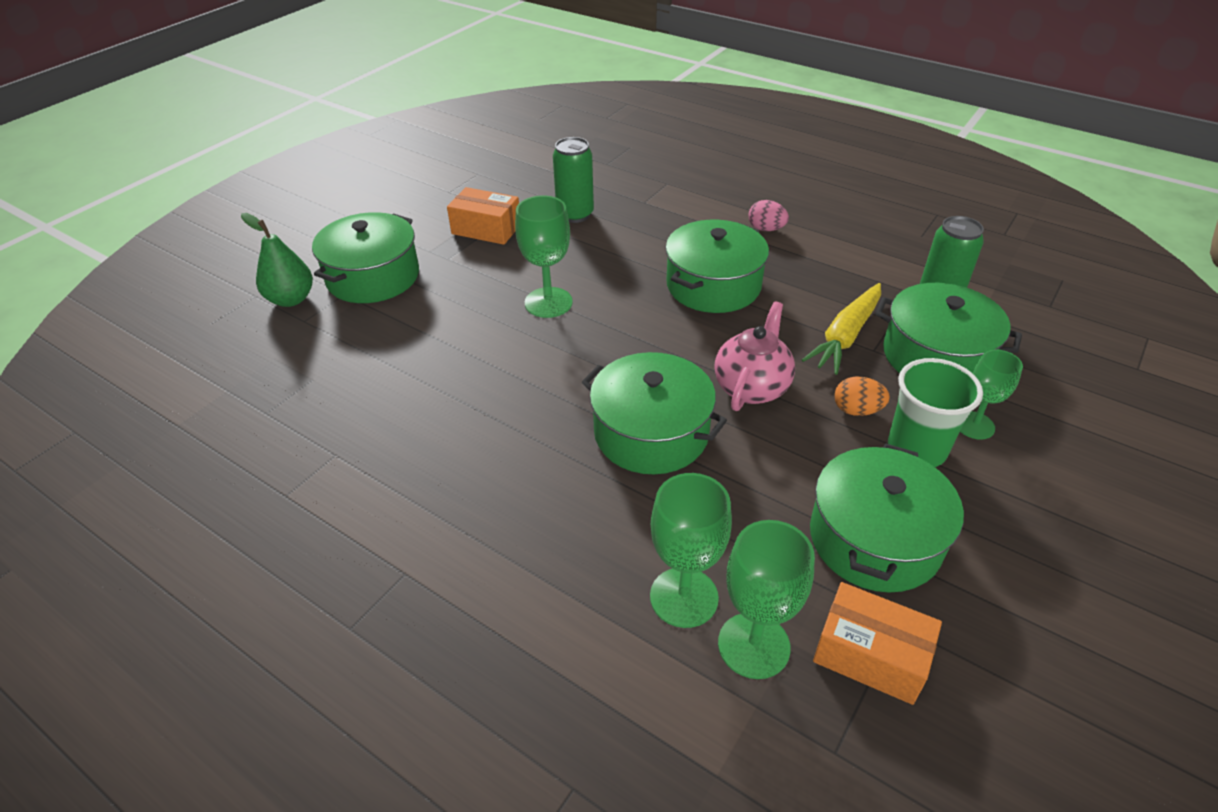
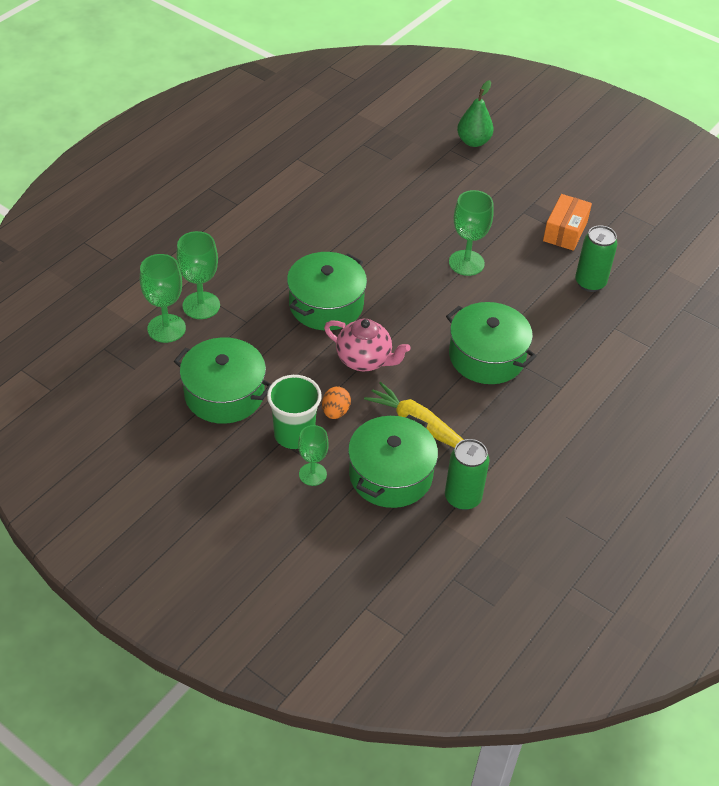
camera: 90 degrees right, 5 degrees up
(373, 277) = (499, 176): green pot -> none
(766, 229) = (572, 403): pink egg -> none
(870, 655) = (150, 373): orange box -> none

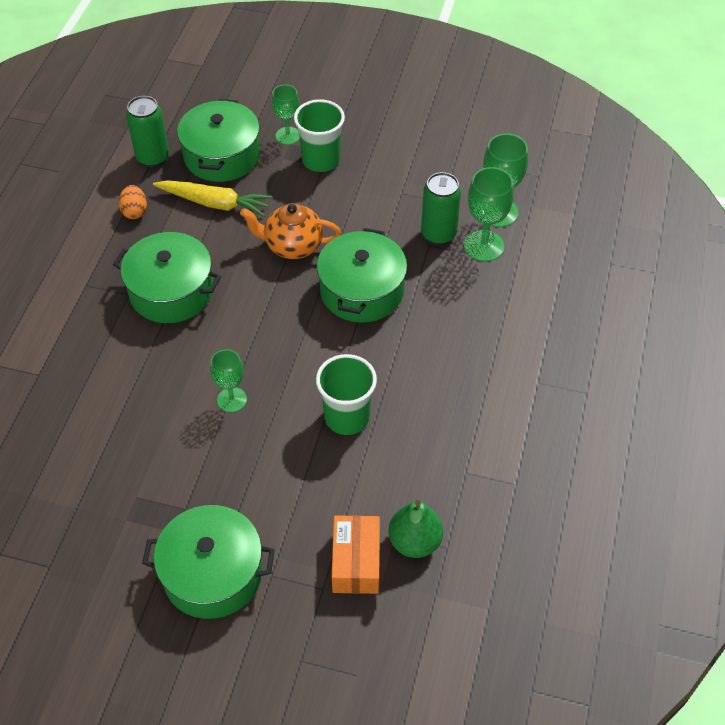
camera: 160 degrees right, 5 degrees up
(224, 394) = (402, 173): green pot -> green pot (212, 573)
(335, 412) = (295, 190): orange egg -> orange egg (134, 211)
(364, 360) = (292, 246): pink teapot -> orange teapot
(387, 226) = (347, 417): none -> green cup
(466, 263) = (232, 400): green goblet -> green goblet, size x0.67
(473, 141) = (295, 620): green pear -> green pear (414, 542)
(565, 231) = (122, 496): orange box -> orange box (356, 562)
(590, 283) = (76, 426): green can -> green can (438, 234)

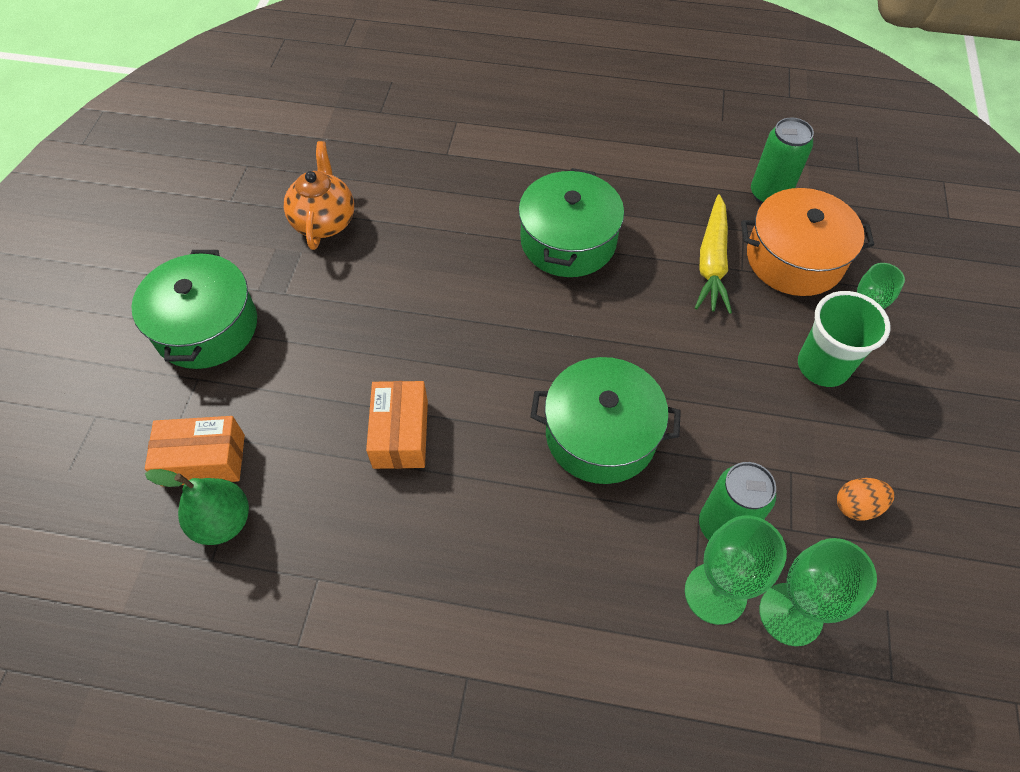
camera: 85 degrees right, 5 degrees up
(134, 211) = (679, 191): orange egg -> orange egg (857, 506)
(222, 155) = (794, 258): green pot -> orange pot
(232, 400) = (422, 316): green goblet -> none
(292, 246) = (661, 350): orange teapot -> orange teapot (324, 221)
(347, 417) = (400, 434): green cup -> orange box

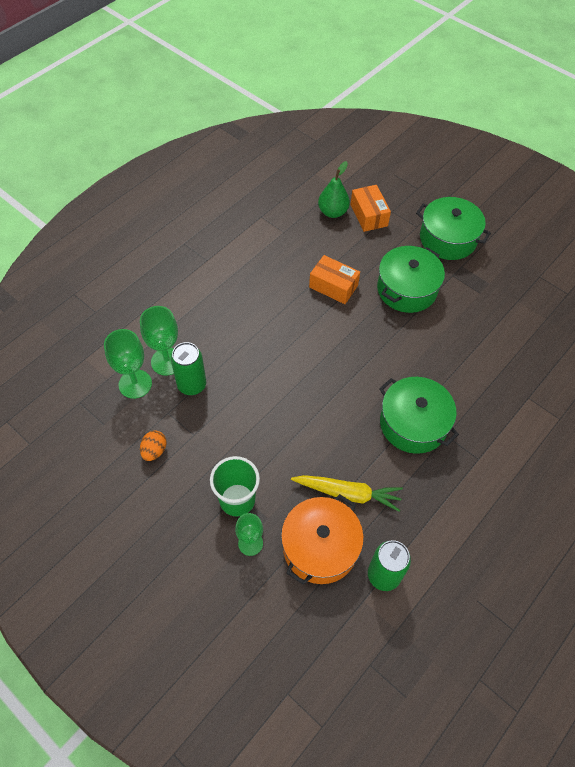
camera: 120 degrees right, 0 degrees up
(203, 460) = (369, 215): orange box -> orange box turned 45 degrees counterclockwise
(324, 221) = (498, 311): orange teapot -> none
(601, 434) = (275, 364): green pot -> green pot (407, 289)
(712, 262) = (348, 493): yellow carrot -> yellow carrot turned 150 degrees clockwise

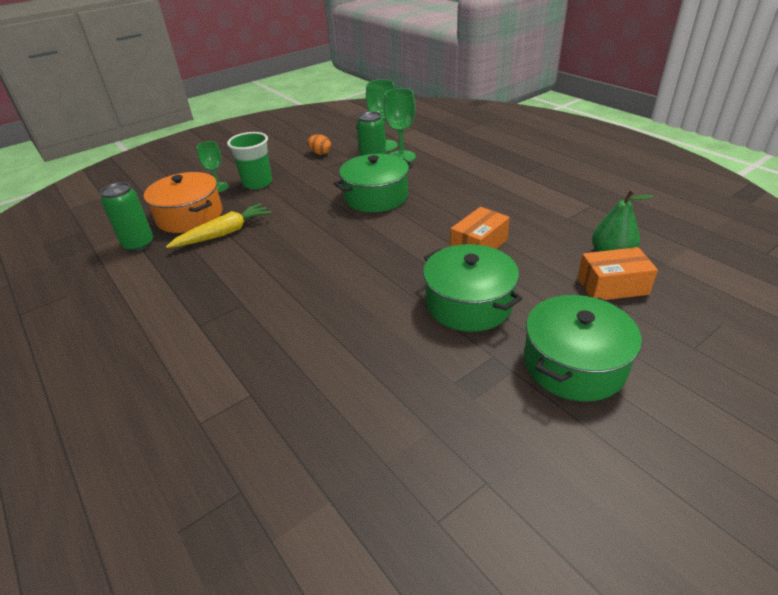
camera: 105 degrees right, 20 degrees down
(348, 493) = (224, 233): yellow carrot -> yellow carrot turned 150 degrees counterclockwise
(413, 423) = (271, 281): green pot -> green pot (376, 197)

